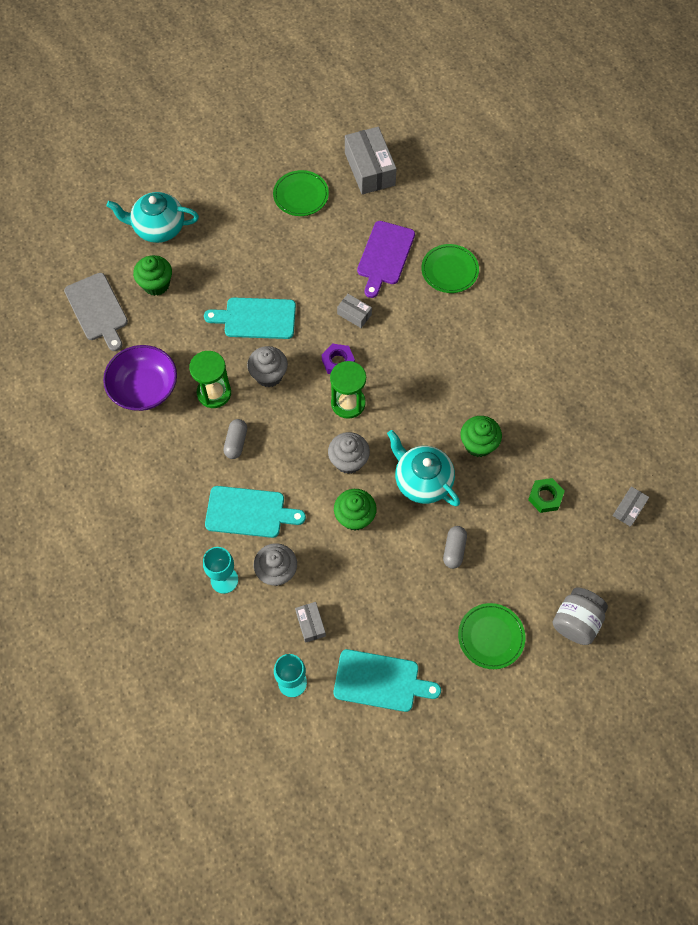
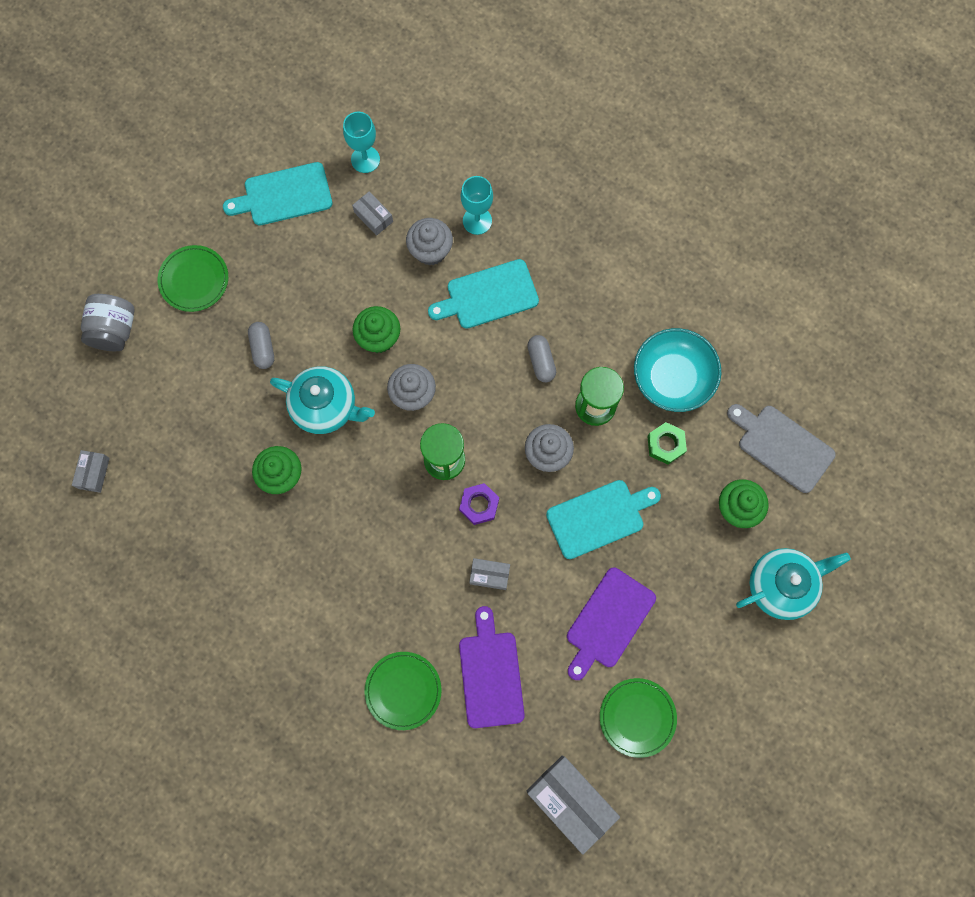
camera: 155 degrees right, 10 degrees up
(144, 388) = (672, 378): purple bowl -> turquoise bowl
(287, 254) = (608, 621): none -> purple cutting board
(545, 497) = (188, 447): green nut -> green nut (665, 444)

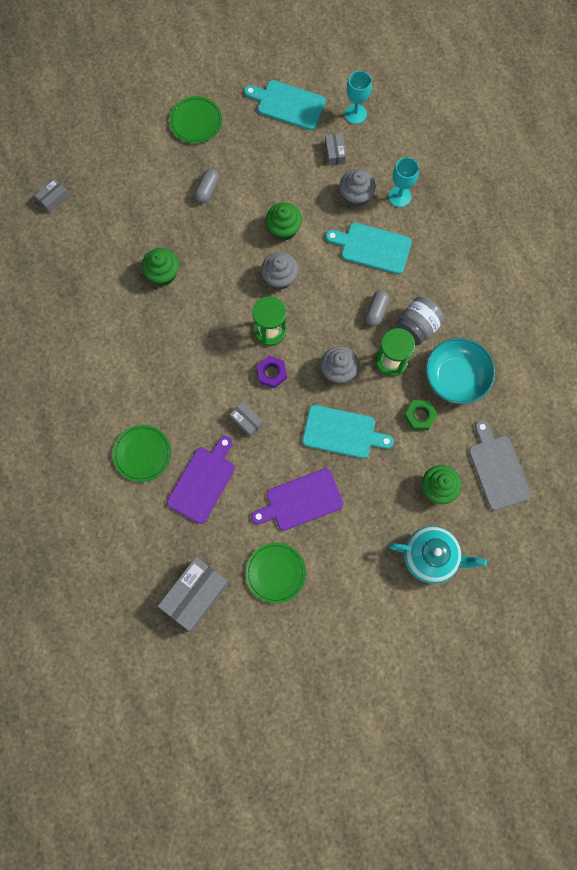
camera: 35 degrees right, 0 degrees up
(114, 330) = (126, 121): grey jar -> grey jar (417, 327)
(326, 407) = (220, 250): turquoise teapot -> none
(570, 802) = (195, 594): grey box -> grey box turned 45 degrees clockwise

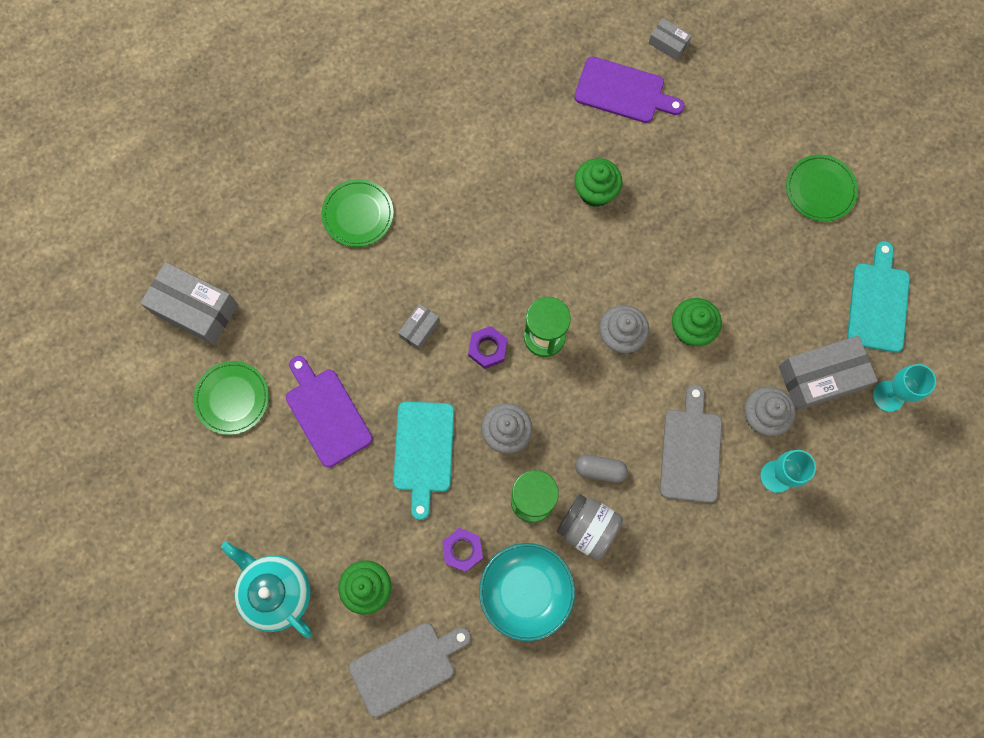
camera: 80 degrees right, 0 degrees up
(203, 482) = (333, 291): purple cutting board -> purple cutting board (623, 91)
(207, 190) = (725, 223): grey capsule -> none
(335, 152) = (821, 377): grey box -> grey box, size x2.00
(372, 248) = (690, 451): turquoise cutting board -> grey cutting board
(420, 416) = (462, 550): green nut -> purple nut
(431, 557) = (276, 591): turquoise teapot -> turquoise teapot turned 135 degrees clockwise

